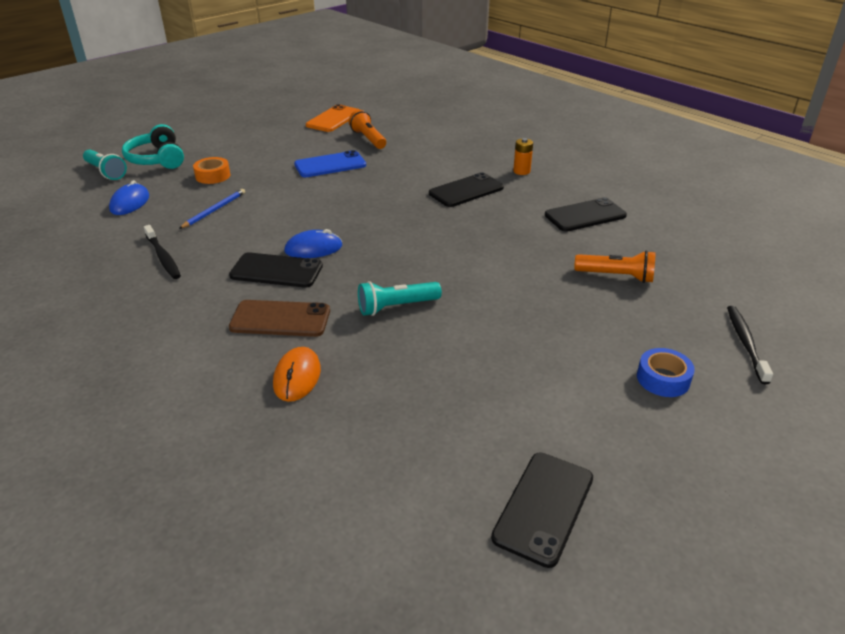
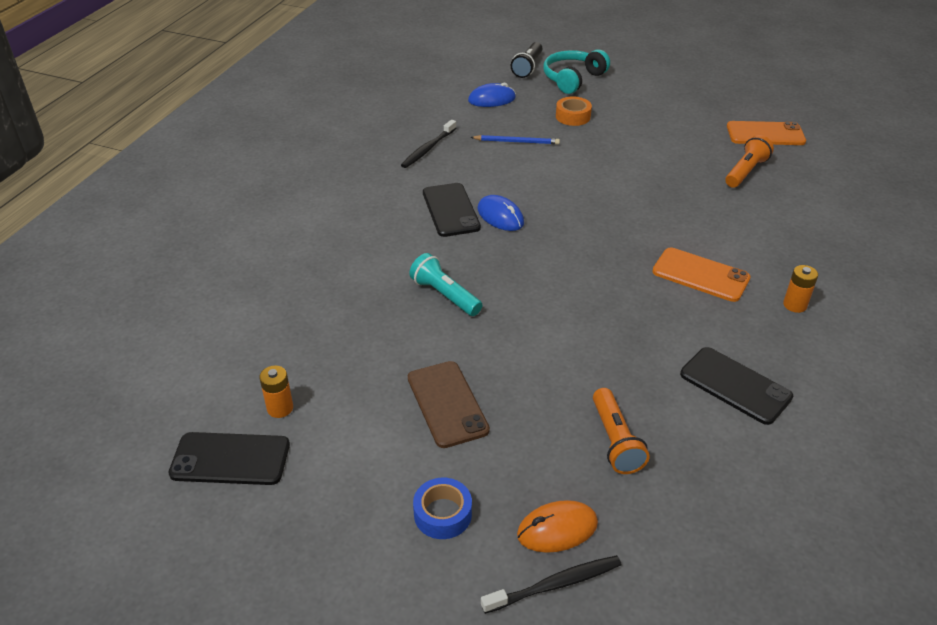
camera: 65 degrees right, 5 degrees up
(106, 172) = (527, 67): turquoise flashlight -> black flashlight
(280, 319) = (385, 238): brown phone -> brown phone (447, 404)
(297, 377) = (319, 274): orange mouse -> orange mouse (557, 529)
(330, 165) = (661, 169): blue phone -> none
(466, 191) = (700, 275): black phone -> orange phone
(487, 452) = (280, 408): none -> orange battery

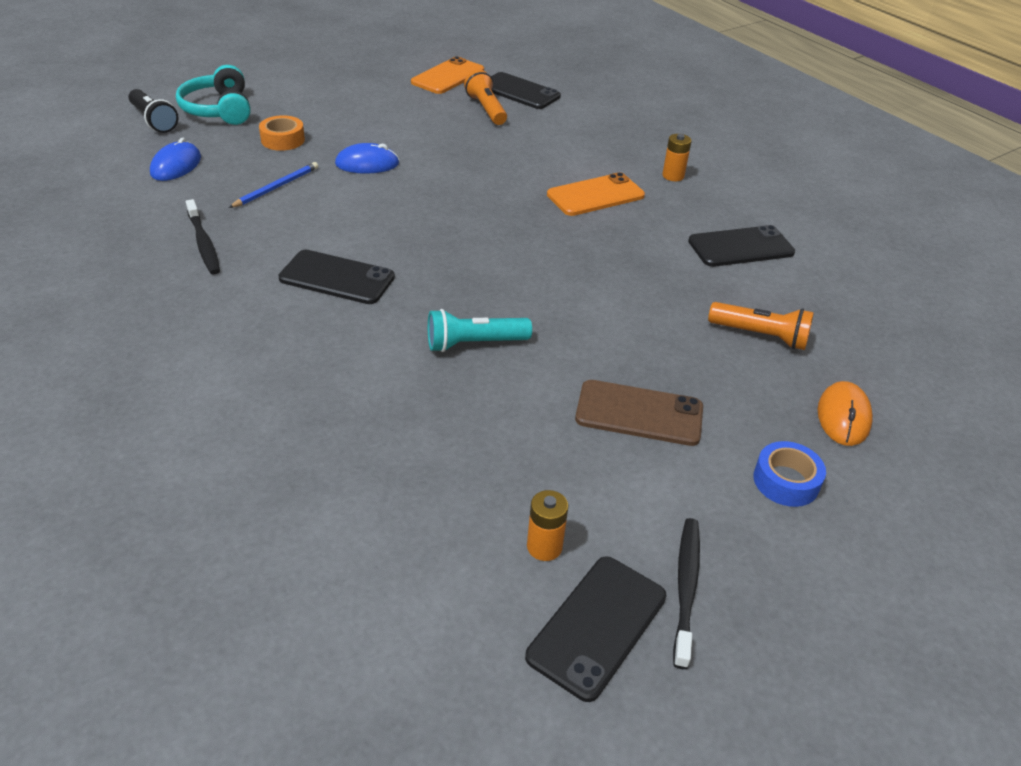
camera: 60 degrees left, 0 degrees up
(500, 216) = (388, 253): blue mouse -> blue mouse (367, 164)
(555, 584) = (905, 447): black toothbrush -> black toothbrush (686, 587)
(800, 174) = (519, 92): none -> black phone

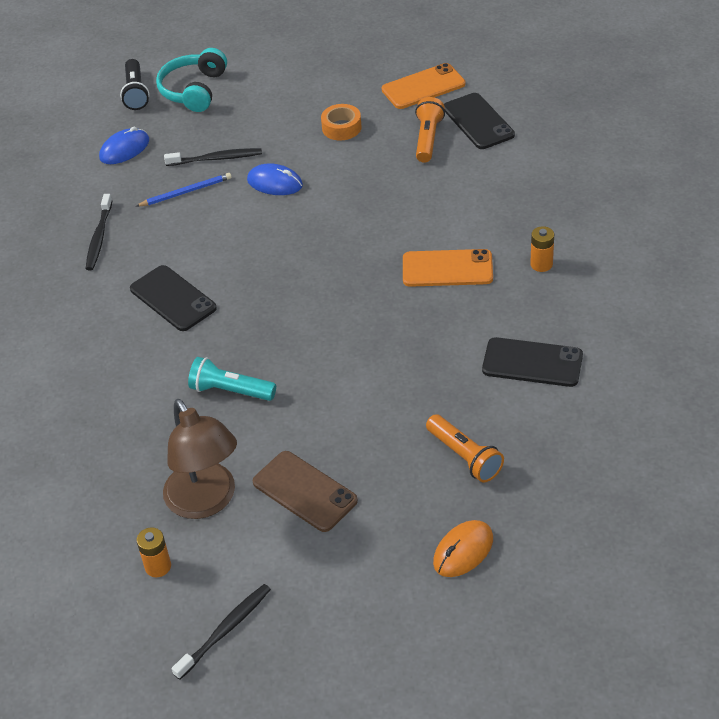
camera: 35 degrees right, 5 degrees up
(283, 140) = (224, 138): orange tape -> orange tape (341, 128)
(288, 156) = (216, 159): none -> black toothbrush
(541, 458) = (206, 501): none -> brown lamp
(597, 626) = (149, 631): black phone -> none
(786, 481) = (365, 584): blue tape -> none

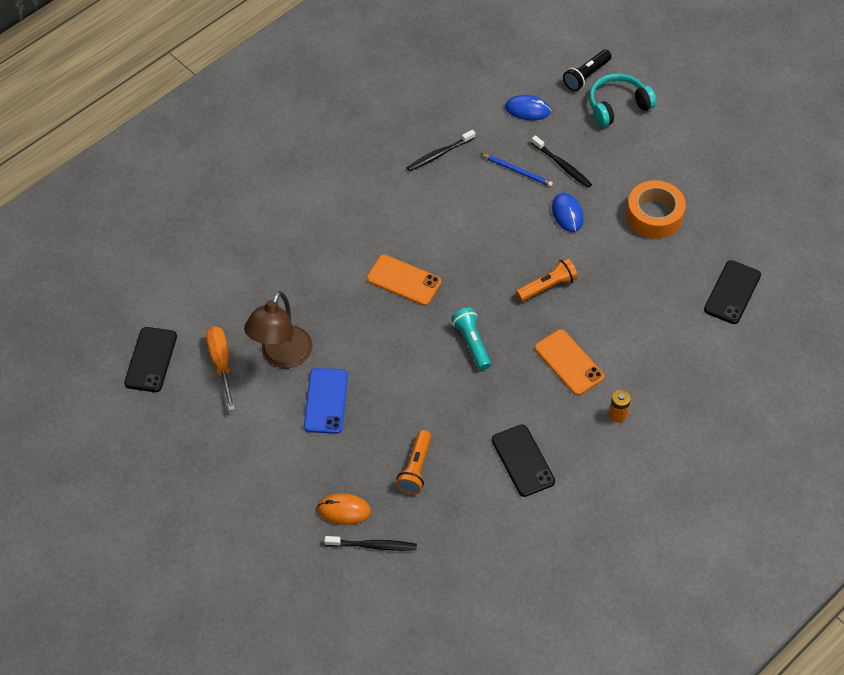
camera: 50 degrees right, 10 degrees up
(158, 566) = (221, 364): orange battery -> orange screwdriver
(173, 299) = (420, 230): black phone -> black phone (151, 360)
(225, 630) = (204, 425): black toothbrush -> black toothbrush (373, 546)
(231, 391) = (372, 312): turquoise flashlight -> turquoise flashlight (472, 343)
(304, 491) = (326, 401): brown phone -> blue phone
(341, 128) = (654, 215): orange tape -> orange tape, size x1.68
(423, 87) = (740, 236): orange phone -> orange phone (403, 280)
(428, 139) = (687, 273): orange flashlight -> orange flashlight (547, 286)

